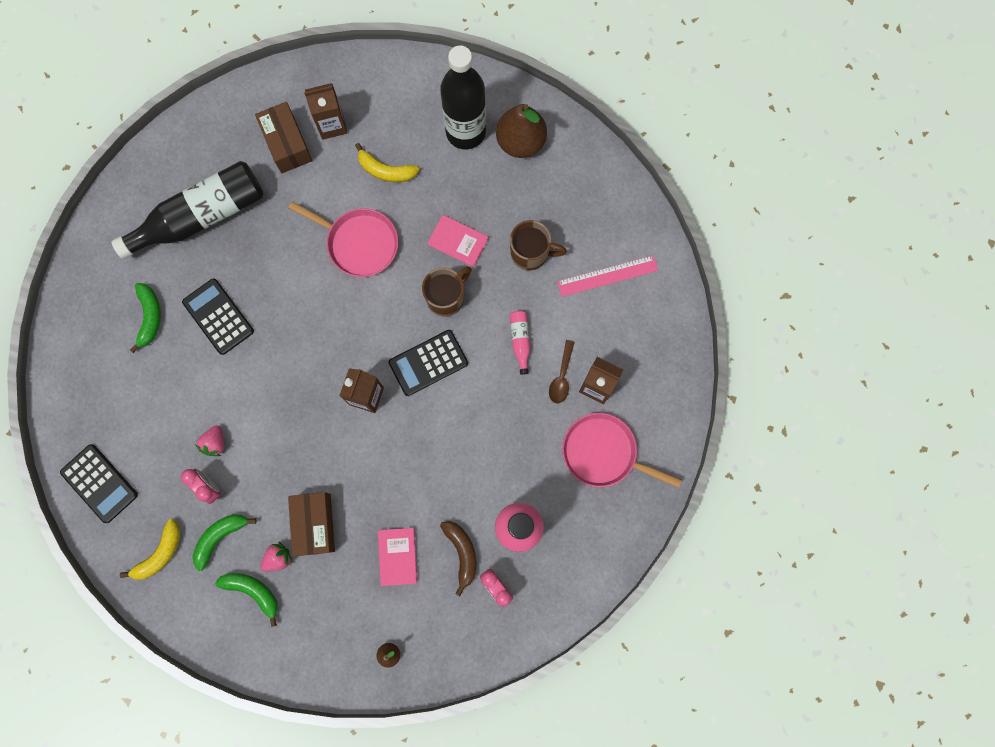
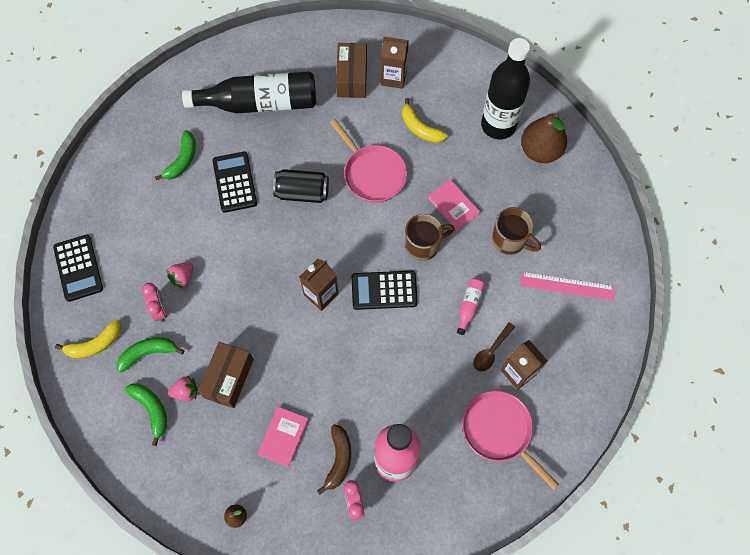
camera: 25 degrees right, 10 degrees down
(295, 296) = (302, 192): none -> black can

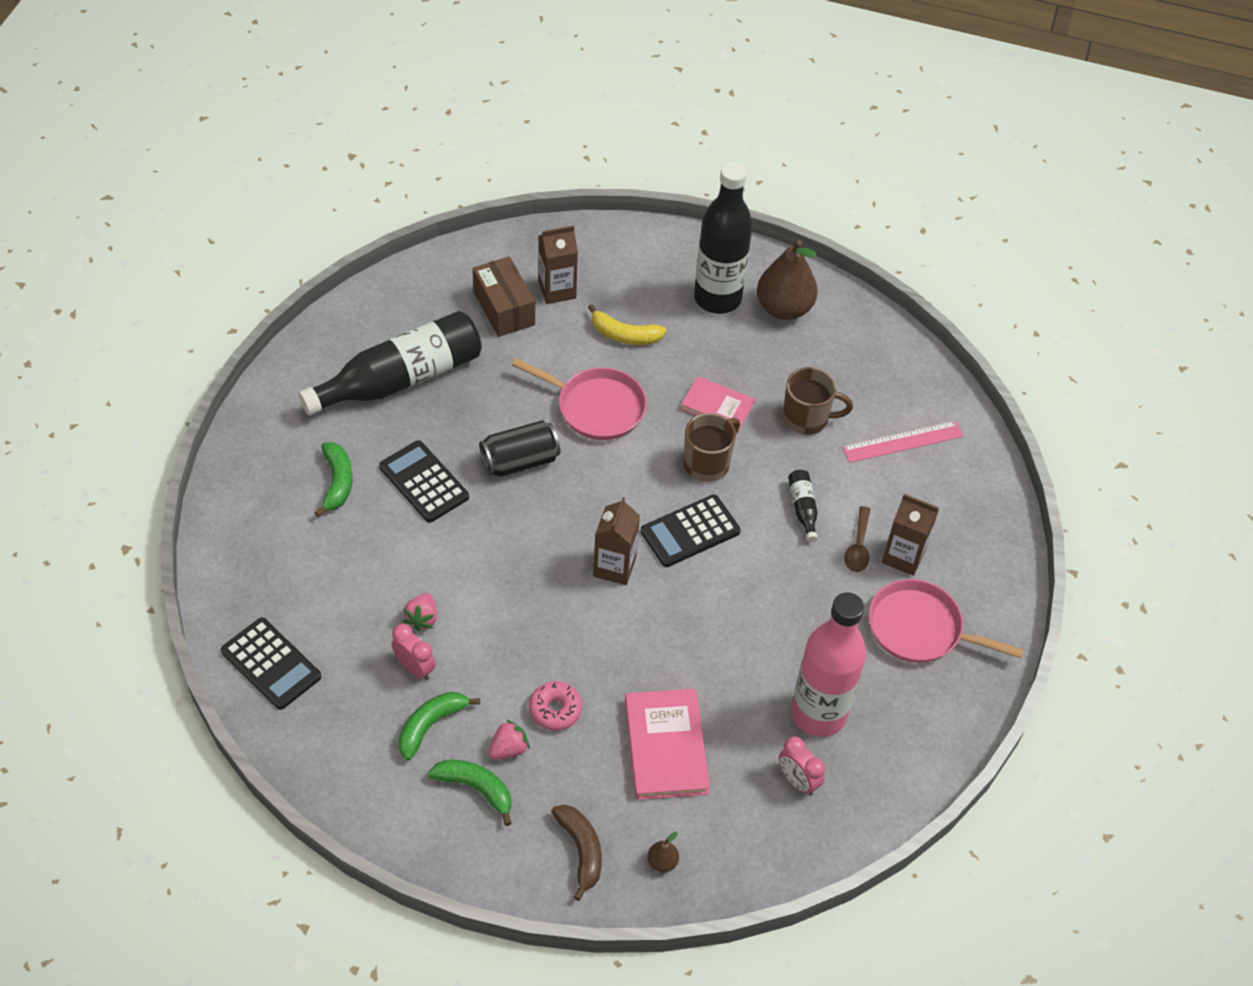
camera: 30 degrees left, 15 degrees down
(95, 344) = (351, 744): yellow banana -> none
(229, 378) = (555, 710): brown box -> pink donut
(283, 437) = (665, 746): pink book -> pink book, size x1.55
(338, 459) = (749, 742): brown banana -> brown banana (581, 850)
(469, 306) = (802, 508): pink bottle -> black bottle

